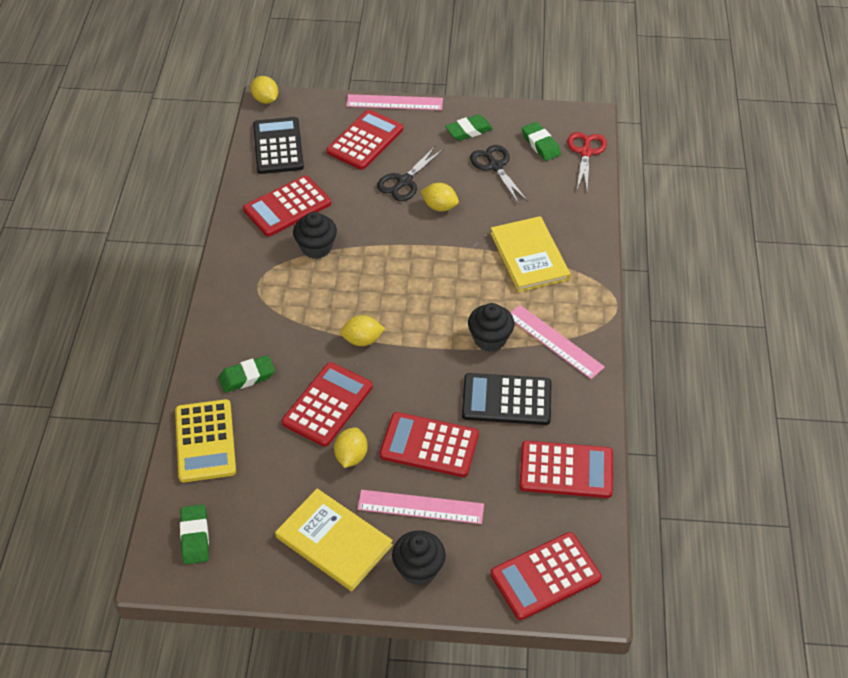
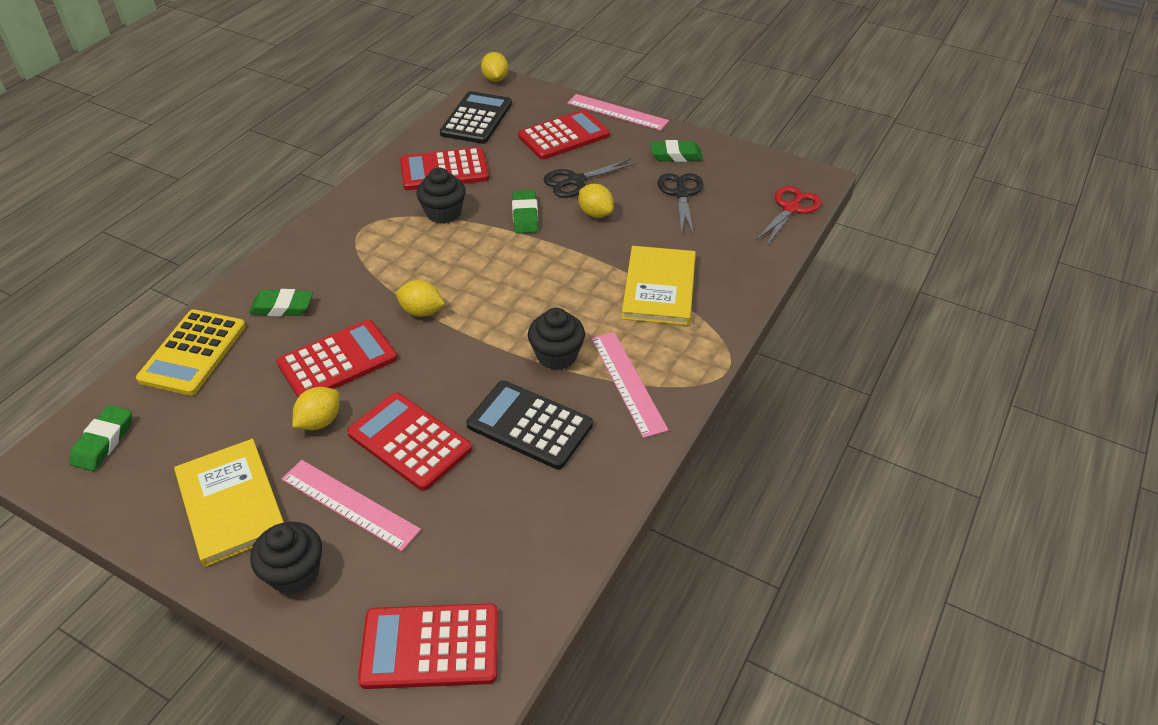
camera: 25 degrees right, 5 degrees down
(540, 144) = (745, 187): green eraser -> green eraser (525, 216)
(566, 470) = (543, 529): red calculator -> none

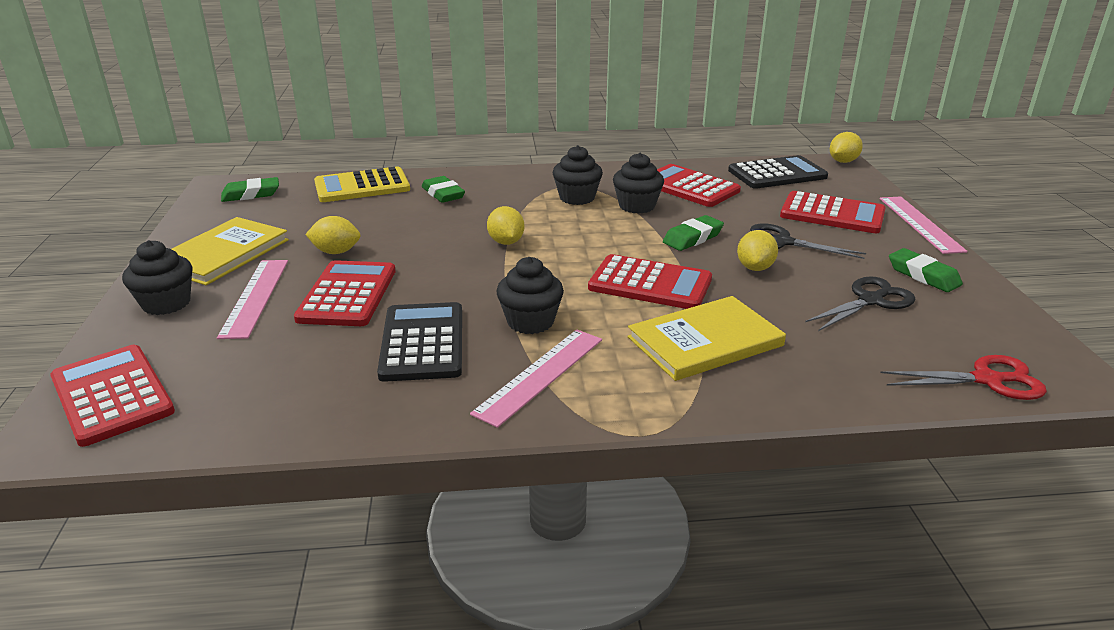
camera: 55 degrees right, 15 degrees down
(337, 361) = (409, 233): red calculator -> red calculator (650, 284)
(390, 235) = (577, 198): none -> black cupcake

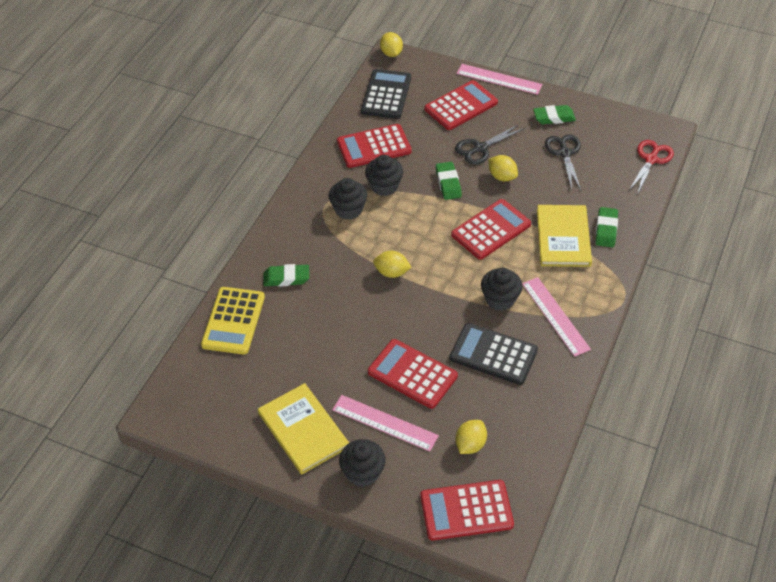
camera: 60 degrees left, 20 degrees up
(251, 194) = (196, 394): green eraser -> green eraser (606, 230)
(336, 252) = (344, 365): yellow lemon -> yellow lemon (470, 444)

